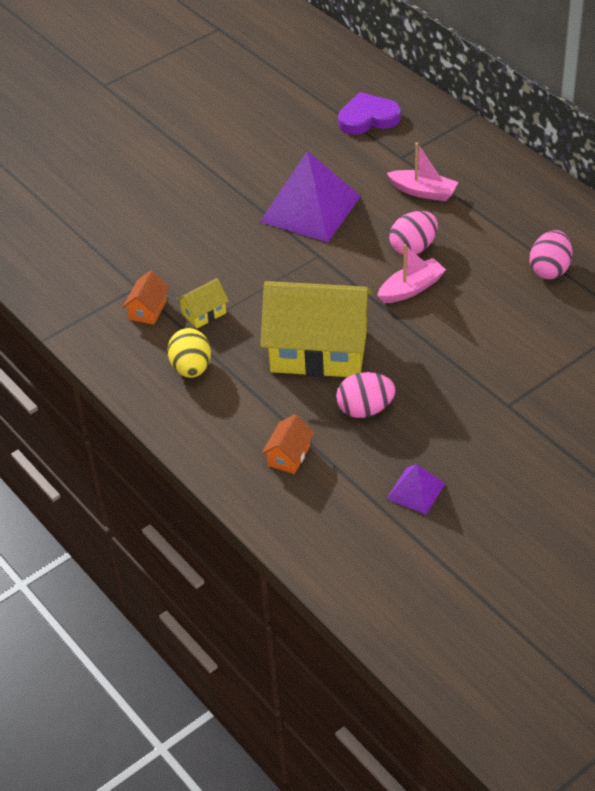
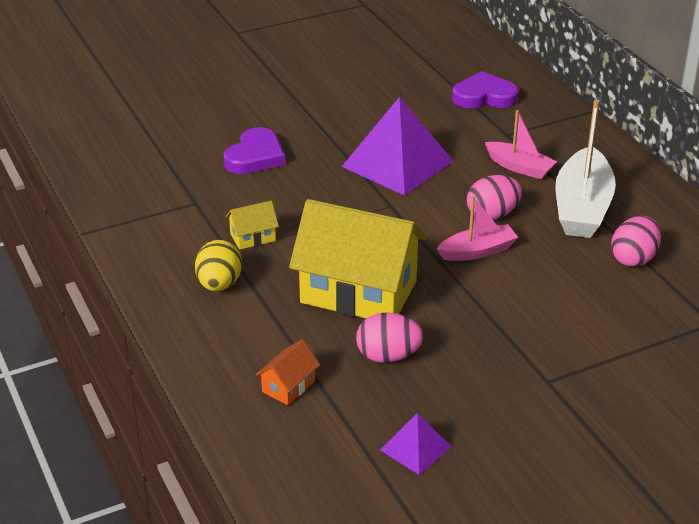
camera: 10 degrees right, 10 degrees down
(148, 310) = (197, 224): orange house -> none
(174, 226) = (255, 156): none -> purple heart
(491, 224) = (582, 207): none -> white boat

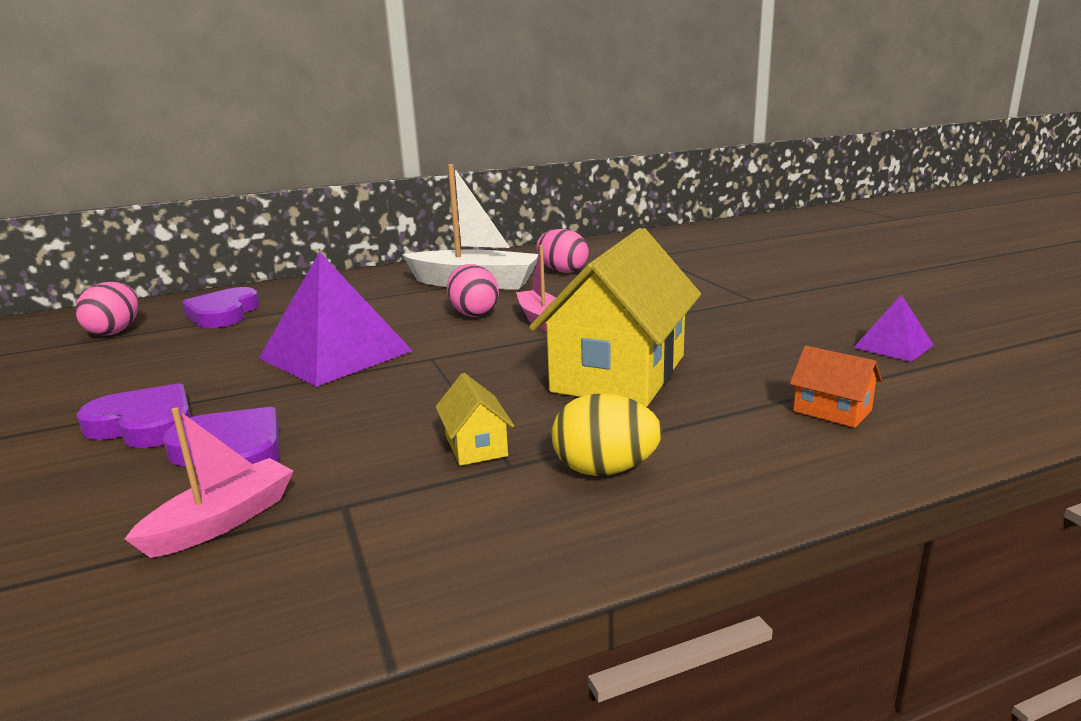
camera: 85 degrees left, 15 degrees down
(290, 120) = (144, 424): none -> purple heart
(388, 356) = (743, 358): pink egg -> pink egg (115, 331)
(519, 167) = (387, 302): pink boat -> pink boat (222, 521)

